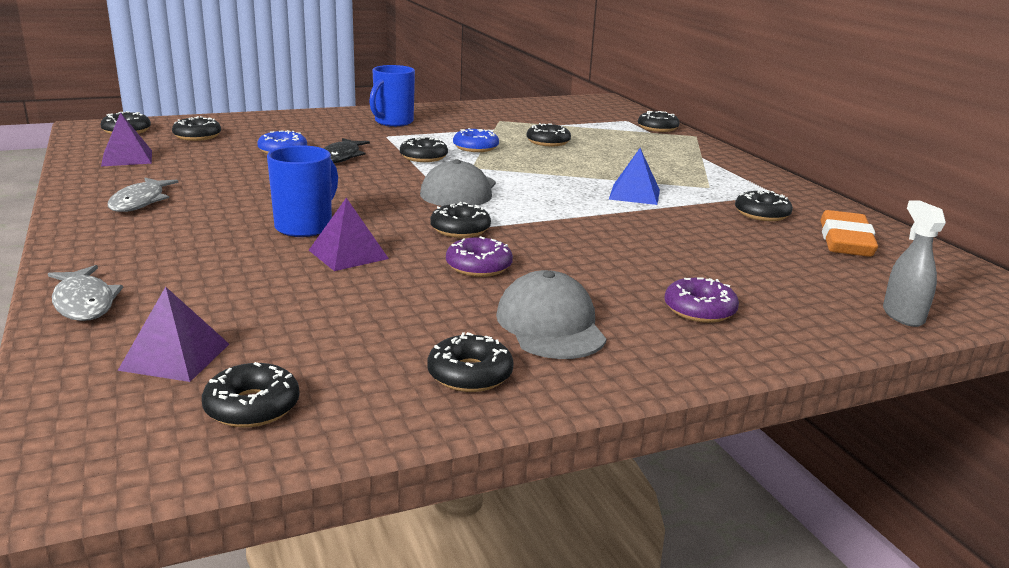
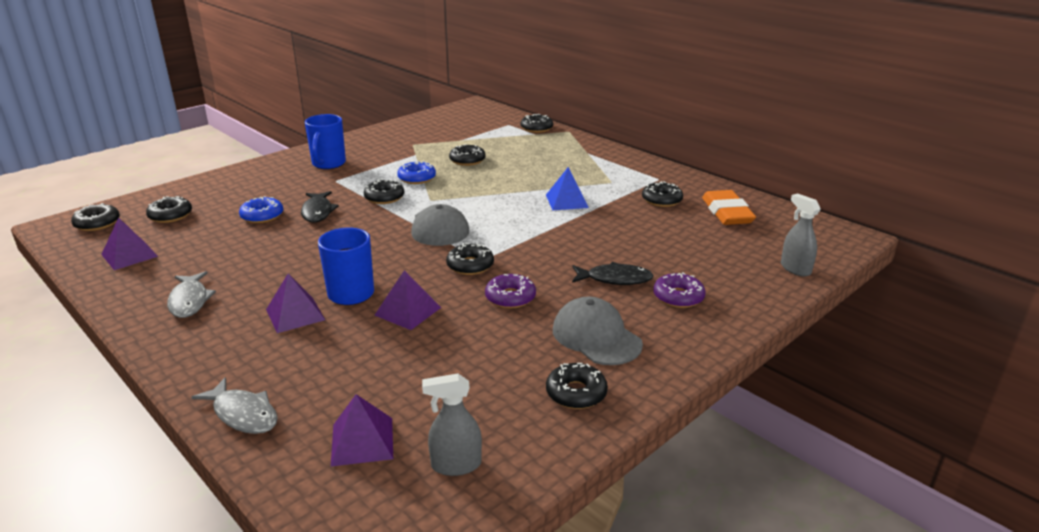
camera: 20 degrees left, 5 degrees up
(228, 233) = (295, 314): none -> purple pyramid
(252, 407) = (455, 465): black donut -> grey spray bottle
(628, 275) = (615, 279): none -> black fish

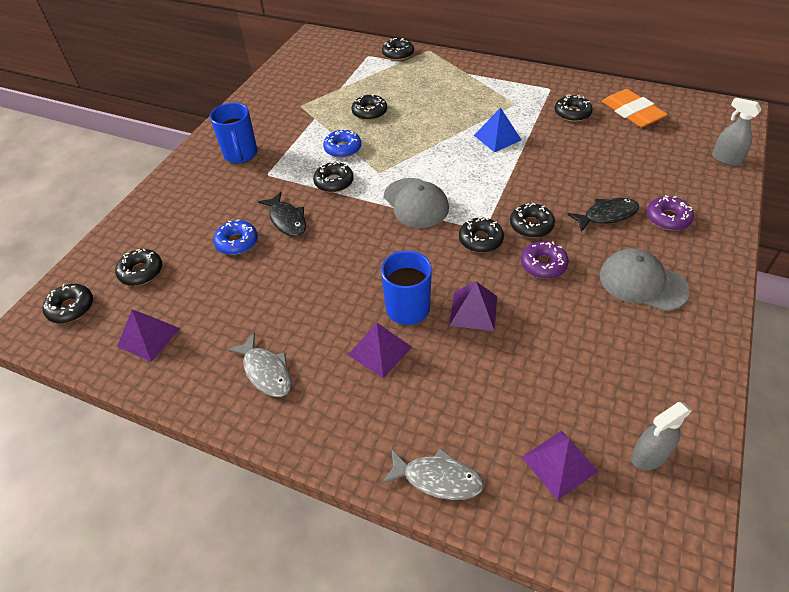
camera: 20 degrees left, 20 degrees up
(576, 393) = (674, 347): black donut -> black donut (531, 225)

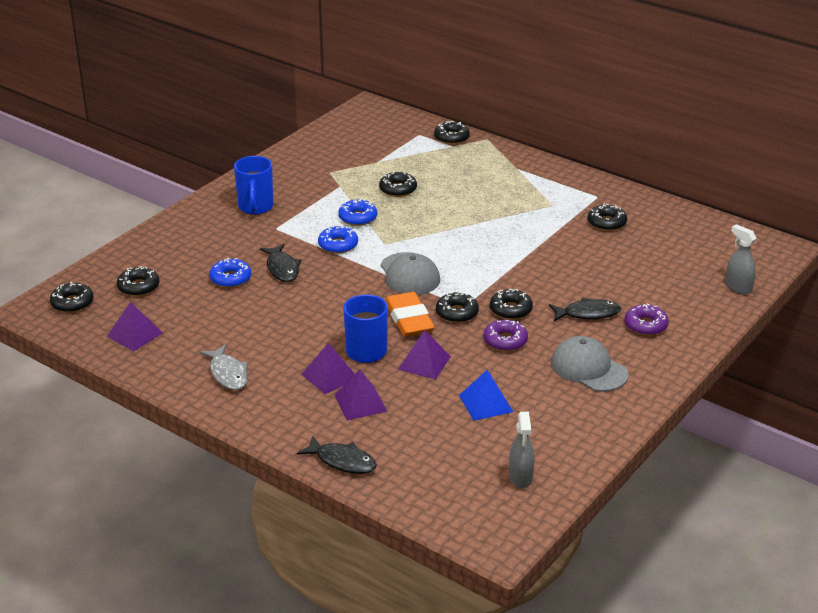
camera: 10 degrees right, 15 degrees down
(334, 182) = (338, 245): black donut -> blue donut
(437, 478) = (342, 461): grey fish -> black fish
(497, 137) = (517, 232): blue pyramid -> blue pyramid (485, 403)
(559, 464) = (444, 469): purple pyramid -> purple pyramid (360, 403)
(632, 112) = (670, 232): orange eraser -> orange eraser (409, 319)
(649, 456) = (520, 477): grey spray bottle -> grey spray bottle turned 75 degrees counterclockwise

